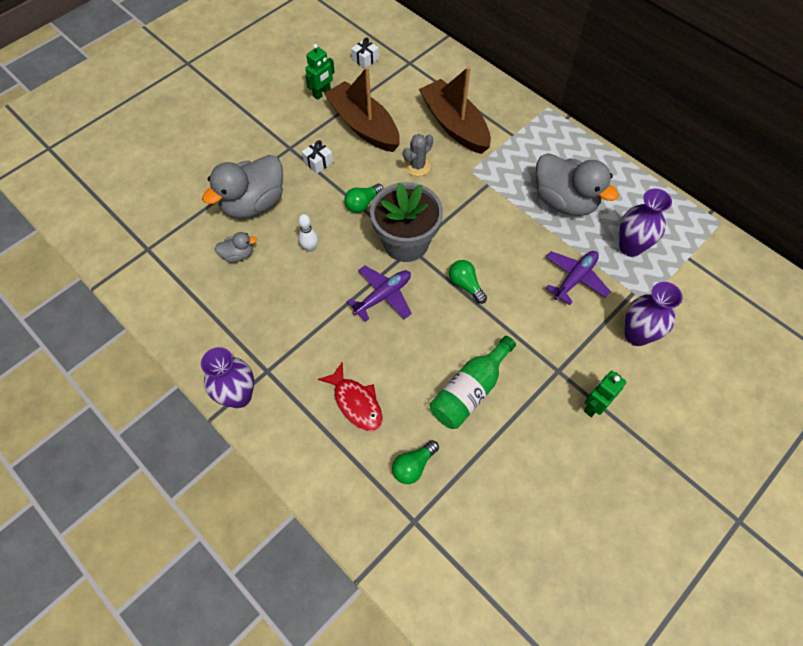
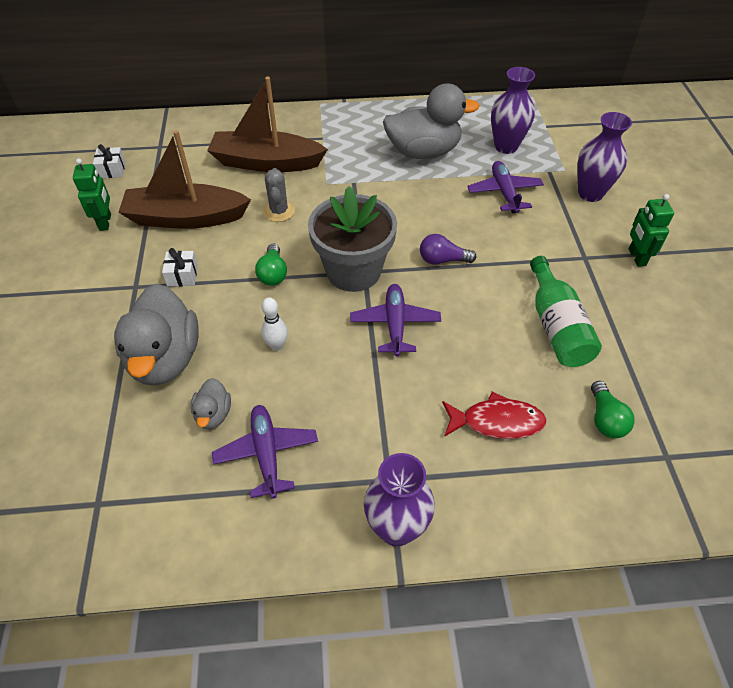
camera: 50 degrees left, 10 degrees down
(234, 299) = (267, 453): none -> purple plane
(238, 255) = (213, 414): grey duck -> grey duck turned 150 degrees clockwise
(466, 285) = (442, 260): green light bulb -> purple light bulb

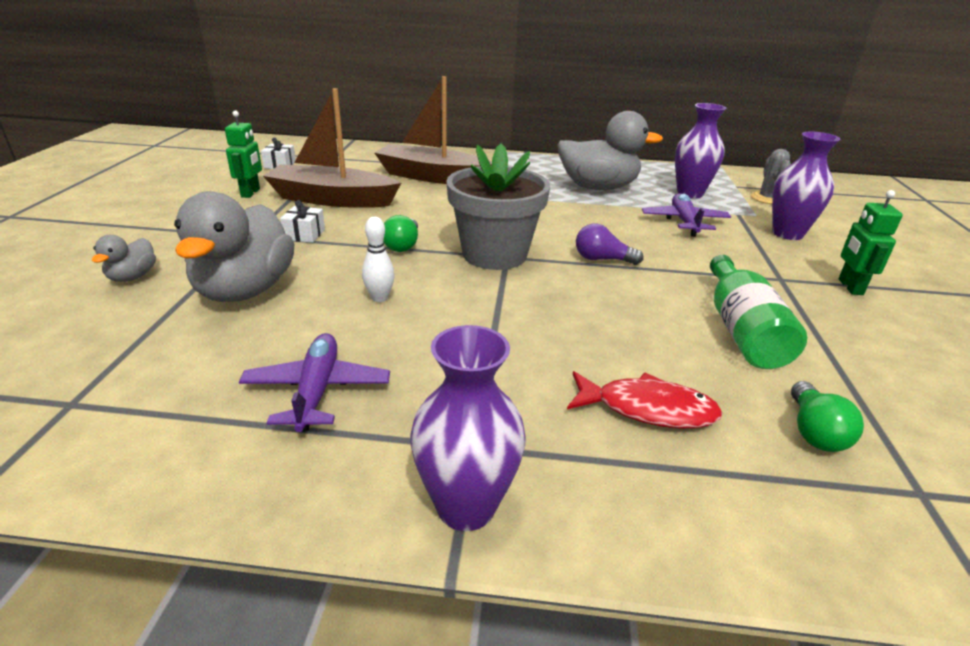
camera: 10 degrees right, 20 degrees down
(213, 414) = (271, 344): grey duck -> grey duck (132, 277)
(279, 211) = (430, 206): grey cactus -> grey cactus (767, 198)
(395, 324) = (530, 300): purple plane -> none

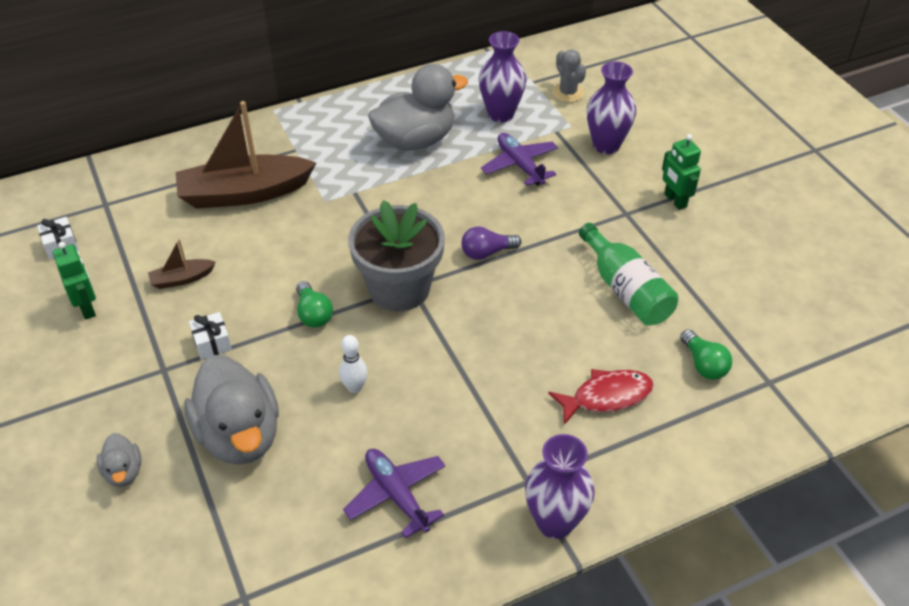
camera: 30 degrees left, 15 degrees up
(331, 199) = (182, 279): brown boat -> brown boat, size x0.45

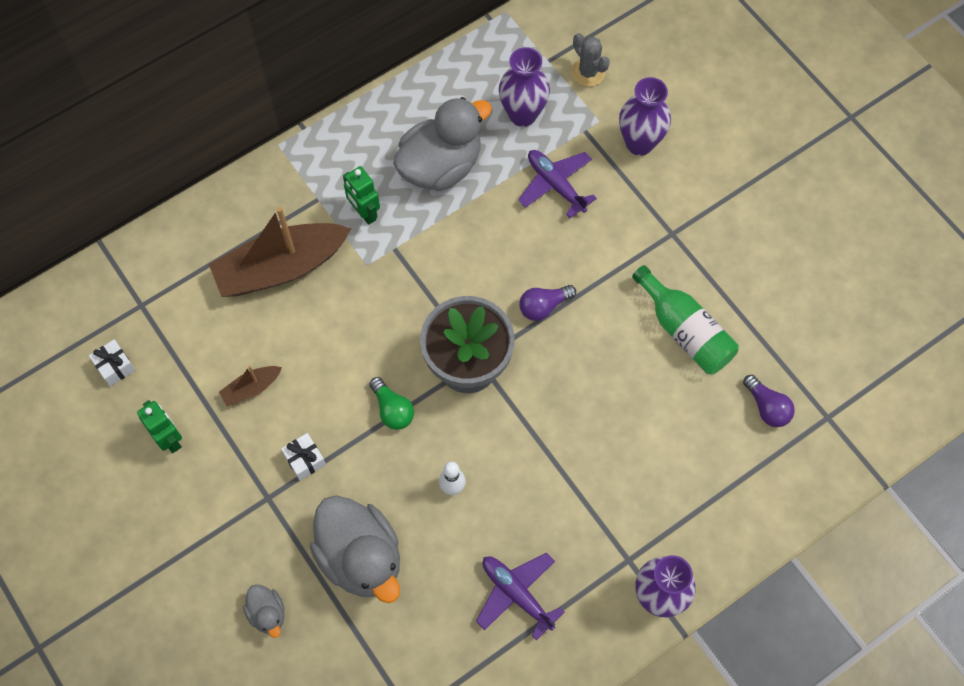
camera: 10 degrees left, 20 degrees up
(606, 397) = (684, 458): red fish -> none
(675, 201) = (718, 209): green robot -> green robot (364, 213)
(703, 364) = (767, 407): green light bulb -> purple light bulb

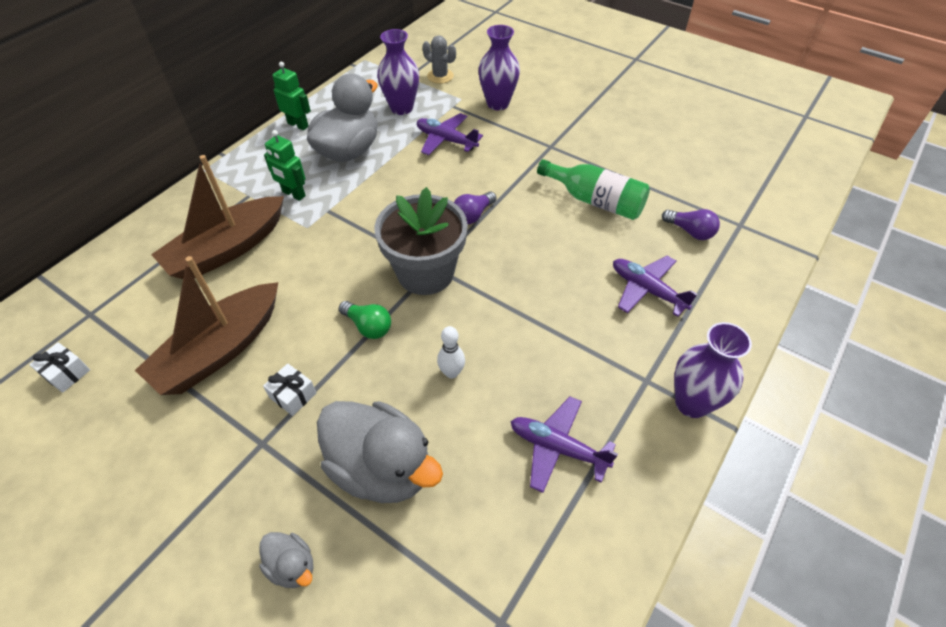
camera: 20 degrees left, 15 degrees down
(170, 439) = (138, 421): green robot -> green robot (298, 125)
(251, 388) = (220, 350): brown boat -> brown boat, size x2.25
(681, 463) = (647, 290): none -> purple plane

